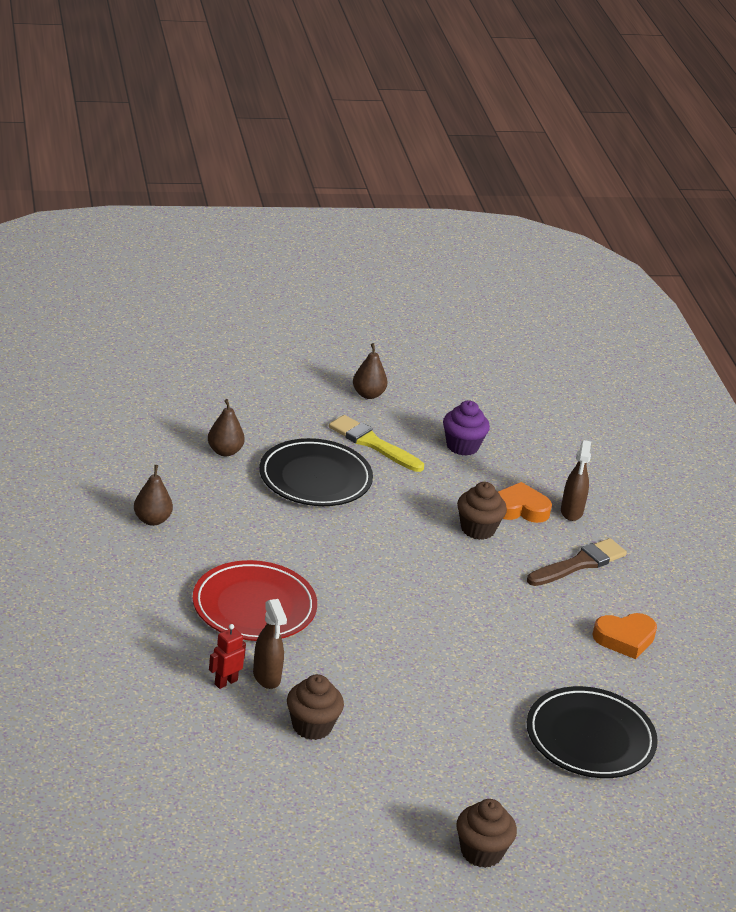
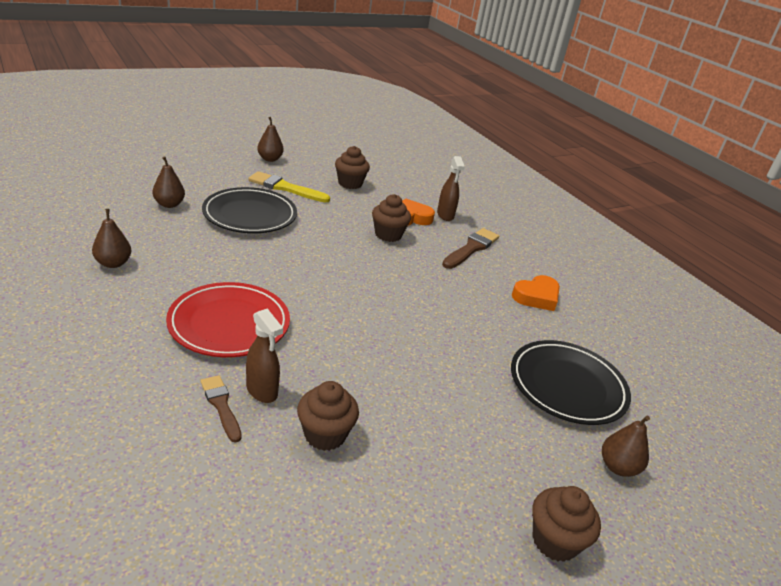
camera: 20 degrees left, 0 degrees up
(225, 682) = (221, 406): red robot -> brown brush
(462, 446) = (350, 183): purple cupcake -> brown cupcake
(588, 817) = (618, 467): none -> brown pear

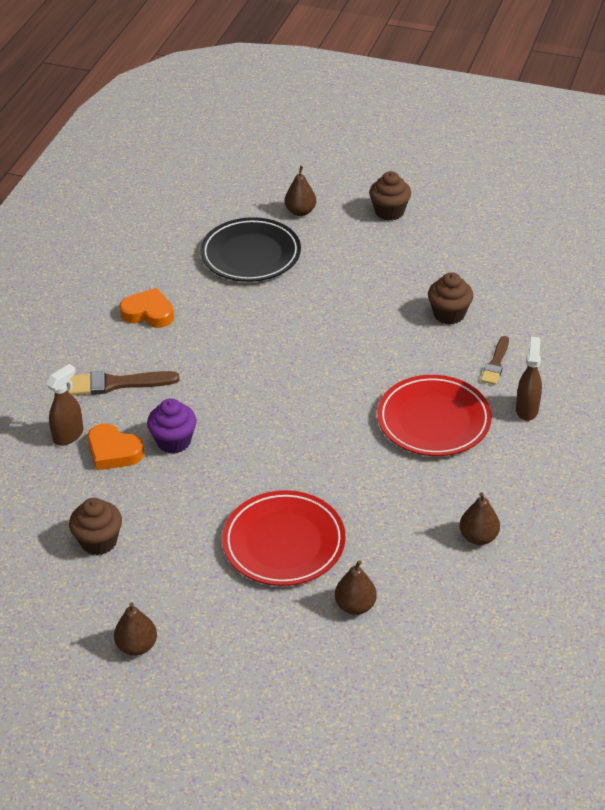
camera: 125 degrees left, 10 degrees up
(250, 215) = (284, 542): black plate -> red plate
(262, 391) = (460, 358): brown spray bottle -> brown spray bottle (527, 409)
(285, 188) = (189, 571): yellow brush -> none
(388, 235) = (174, 441): brown cupcake -> purple cupcake

